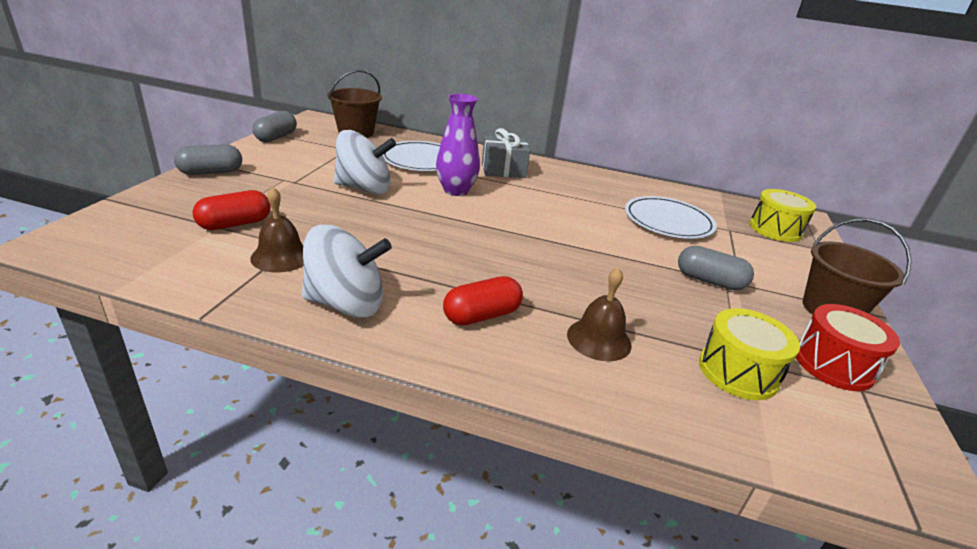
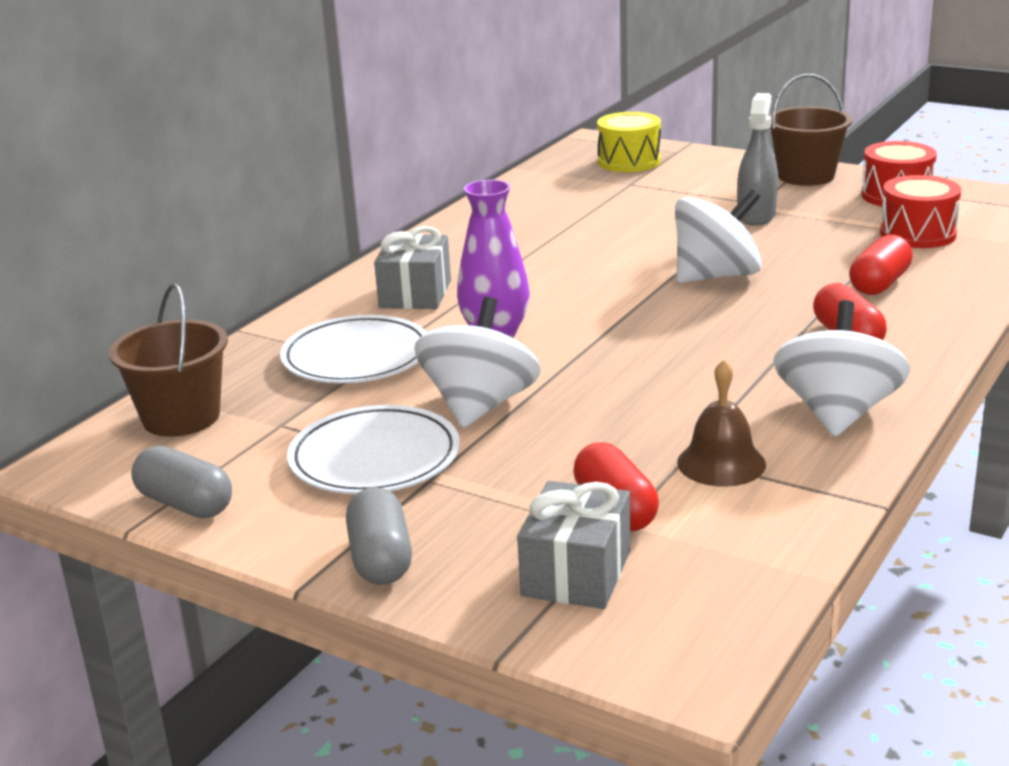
camera: 70 degrees left, 5 degrees down
(172, 214) = (576, 573): none -> grey gift
(575, 261) = (716, 276): none -> white spinning top
(599, 339) = (879, 284): brown bell -> red capsule
(668, 221) = (607, 211): white plate -> white plate (374, 458)
(709, 281) = (756, 216): grey capsule -> grey spray bottle
(738, 372) = (917, 234): yellow drum -> red drum

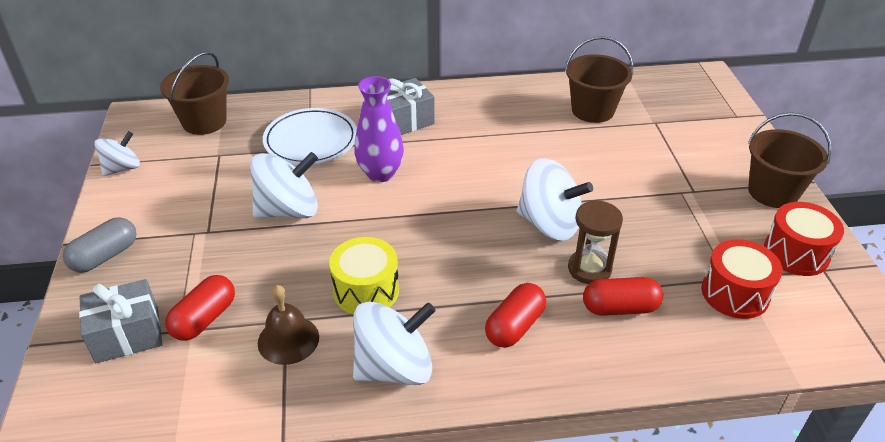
camera: 50 degrees right, 15 degrees up
(185, 504) = (122, 168): grey capsule -> white spinning top
(374, 458) = (205, 203): white plate -> none
(564, 202) = (592, 110): none -> brown bucket
(629, 161) = (691, 105): yellow drum -> yellow drum (366, 291)
(756, 216) = (669, 199): grey spray bottle -> none
(808, 279) = (589, 269): none -> brown hourglass

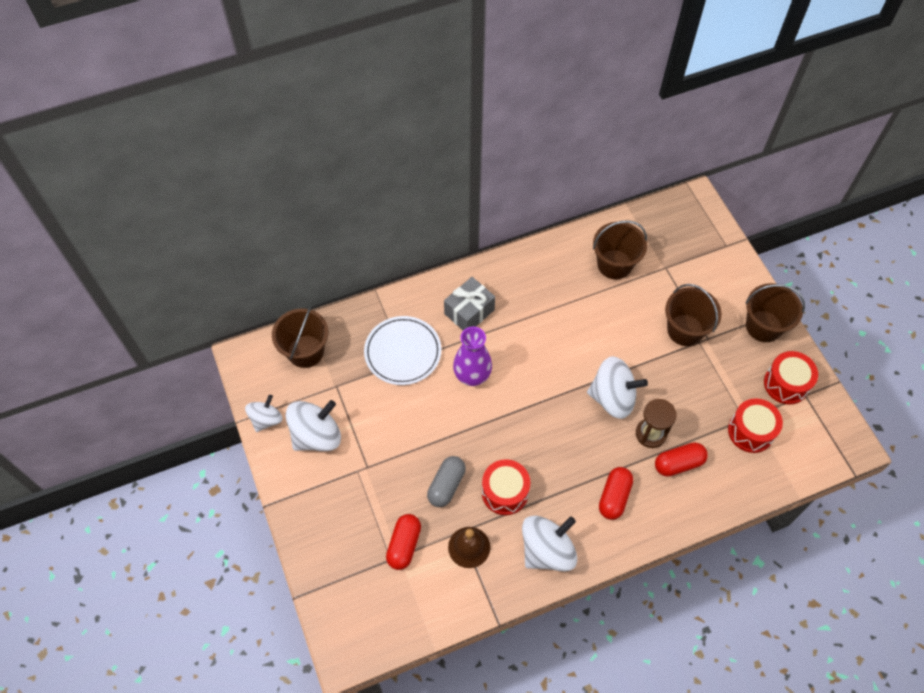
camera: 15 degrees left, 20 degrees up
(105, 256) = (303, 509): grey capsule -> grey capsule (446, 485)
(127, 335) = (358, 572): grey gift -> none
(288, 210) = (418, 431): white spinning top -> white spinning top (316, 435)
(366, 291) = (505, 492): yellow drum -> red drum
(665, 178) = (685, 330): none -> brown bucket

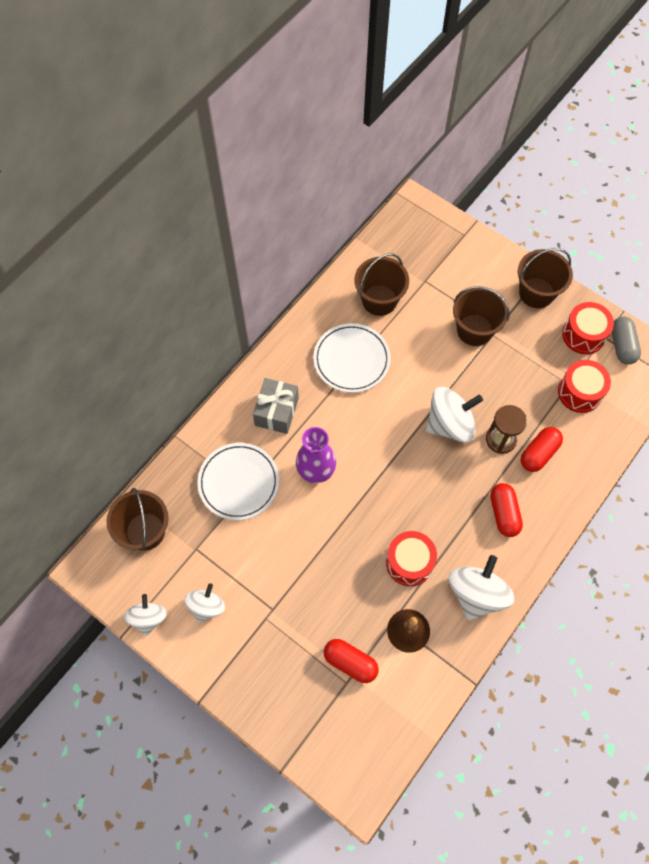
camera: 30 degrees left, 5 degrees up
(316, 435) = (206, 606): white spinning top -> white spinning top, size x0.61
(404, 545) = (350, 662): red capsule -> red capsule turned 45 degrees counterclockwise
(446, 485) = (354, 585): grey capsule -> grey capsule (622, 345)
(559, 301) = (351, 360): none -> white plate

